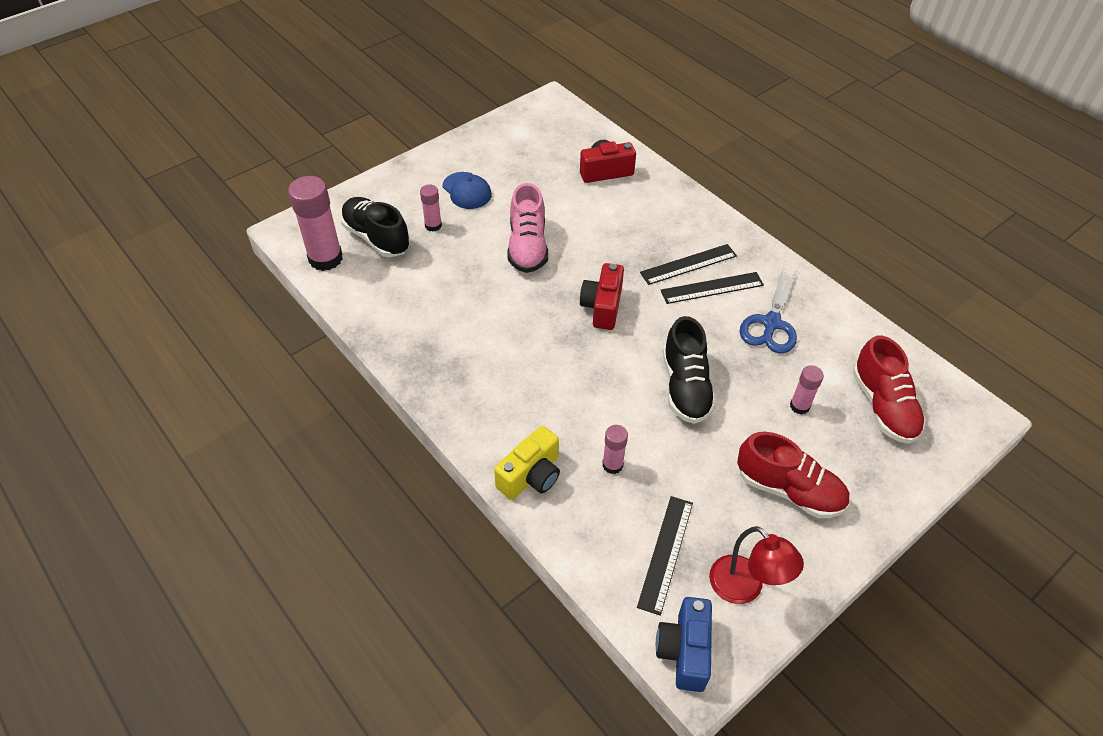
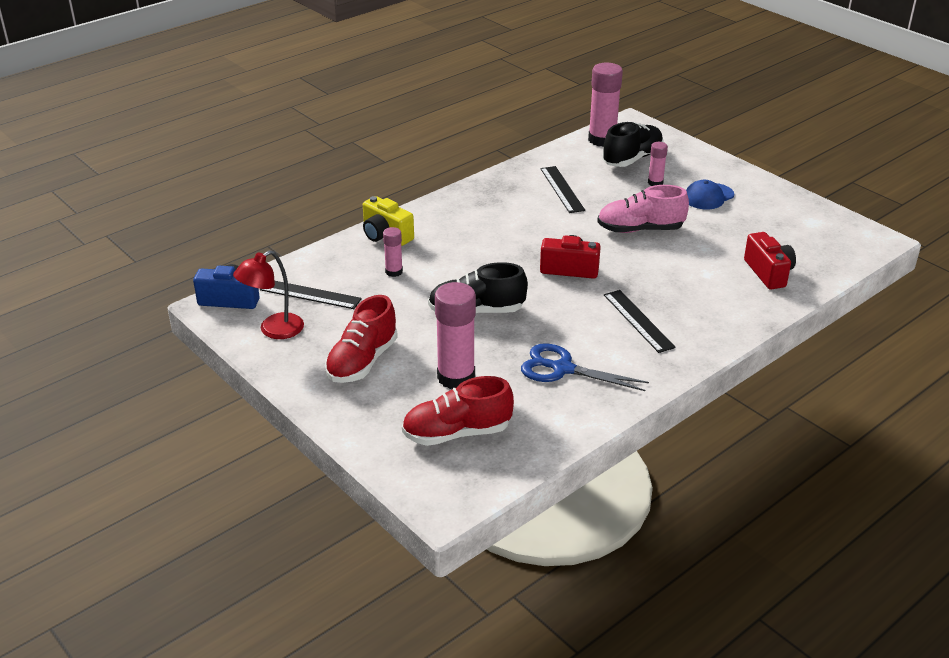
camera: 90 degrees right, 15 degrees down
(712, 288) = (606, 334): black ruler -> black ruler (562, 189)
(799, 406) = (456, 377): pink glue stick -> pink glue stick, size x1.93

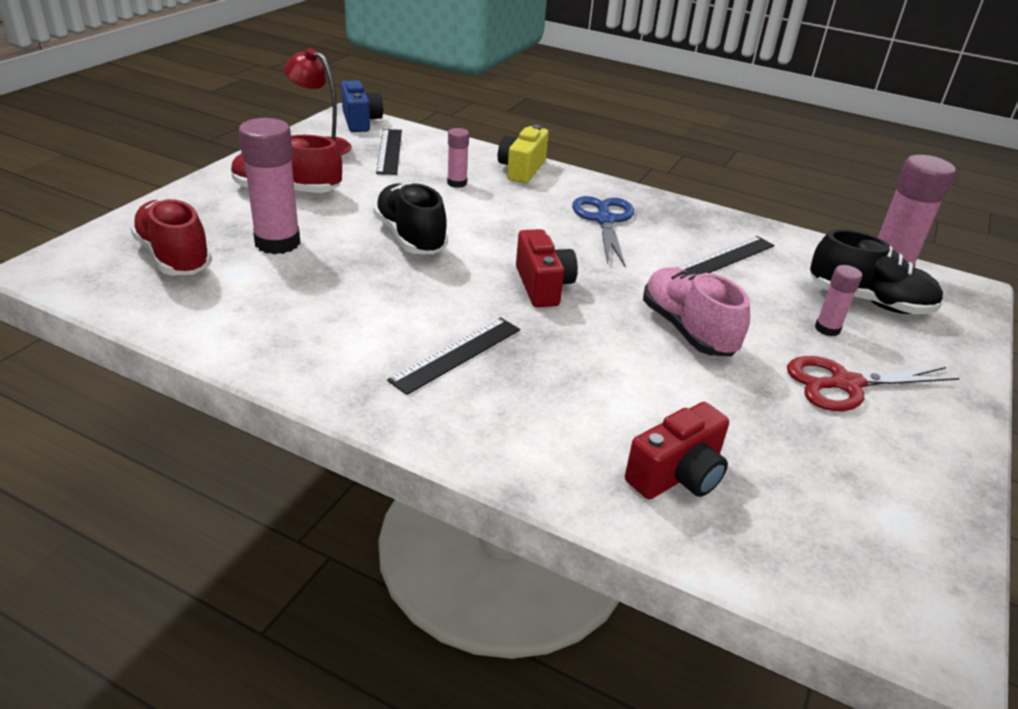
camera: 65 degrees right, 0 degrees up
(562, 369) = (319, 308): blue scissors -> blue scissors (604, 220)
(708, 196) = (845, 384): blue cap -> red scissors

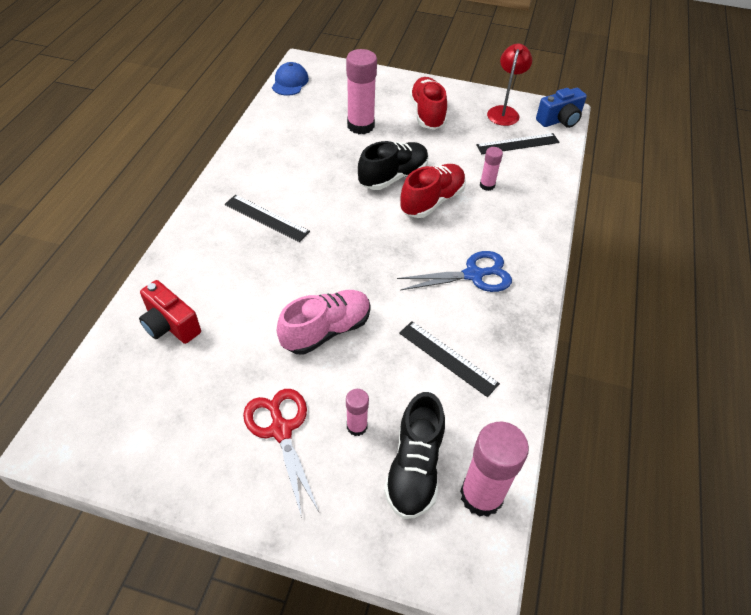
camera: 80 degrees right, 15 degrees up
(96, 288) = (290, 82): none -> blue cap
(174, 257) = (329, 96): red shoe -> red shoe (432, 201)
(522, 169) = (535, 217): yellow camera -> none
(543, 286) = (357, 247): red camera -> none

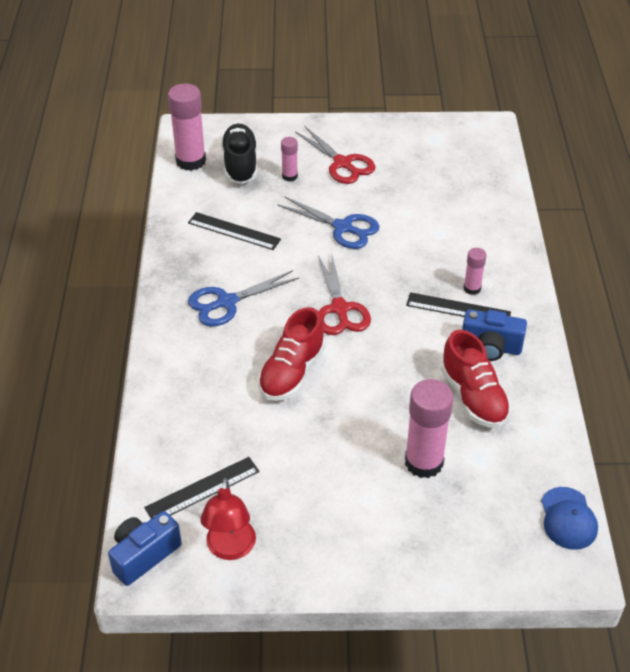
camera: 165 degrees right, 5 degrees down
(170, 325) = (471, 203): red camera -> none
(262, 182) = (490, 347): none -> blue camera
(326, 330) = (343, 227): pink shoe -> blue scissors
(370, 243) = (340, 309): none -> red scissors
(393, 176) = (348, 393): black shoe -> none
(427, 114) = (342, 511): red shoe -> red shoe (473, 397)
(487, 185) = (232, 410): pink glue stick -> pink glue stick (472, 288)

